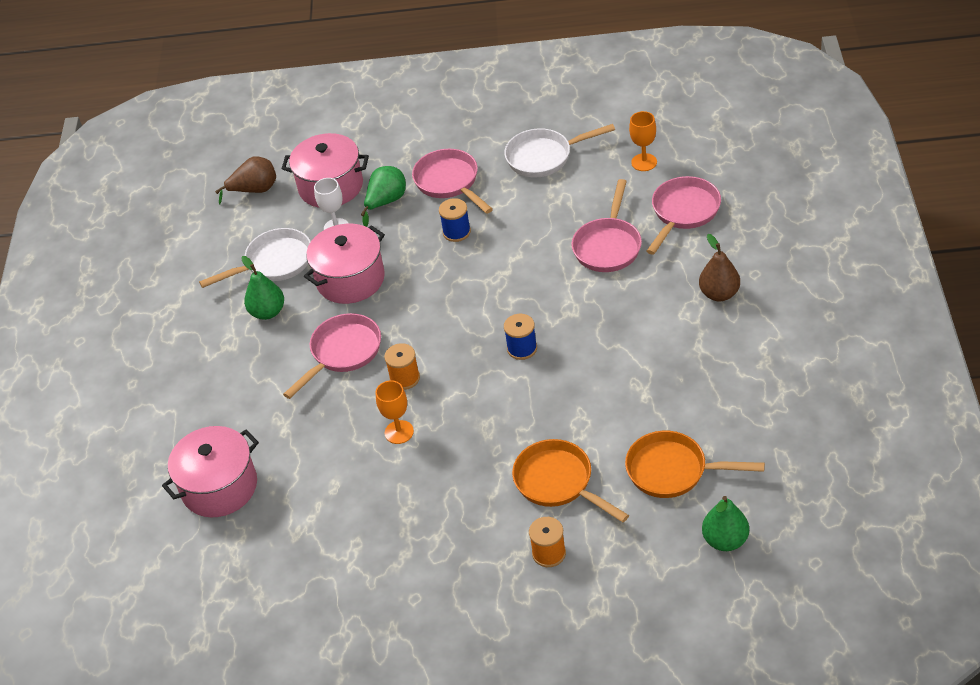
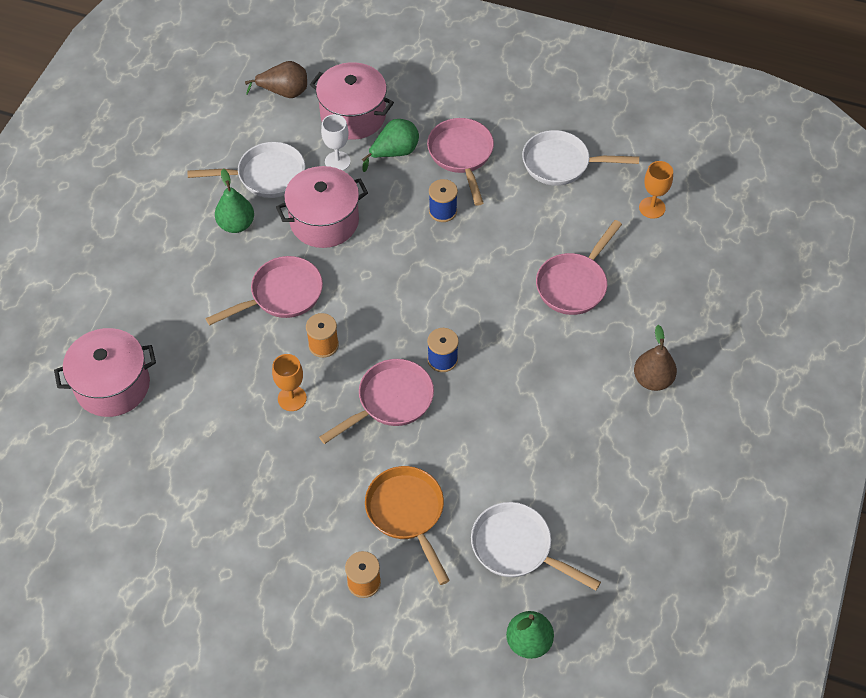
camera: 15 degrees right, 10 degrees up
(673, 470) = (517, 548): orange pan -> white pan
(683, 213) = (662, 278): pink pan -> pink pan (390, 401)

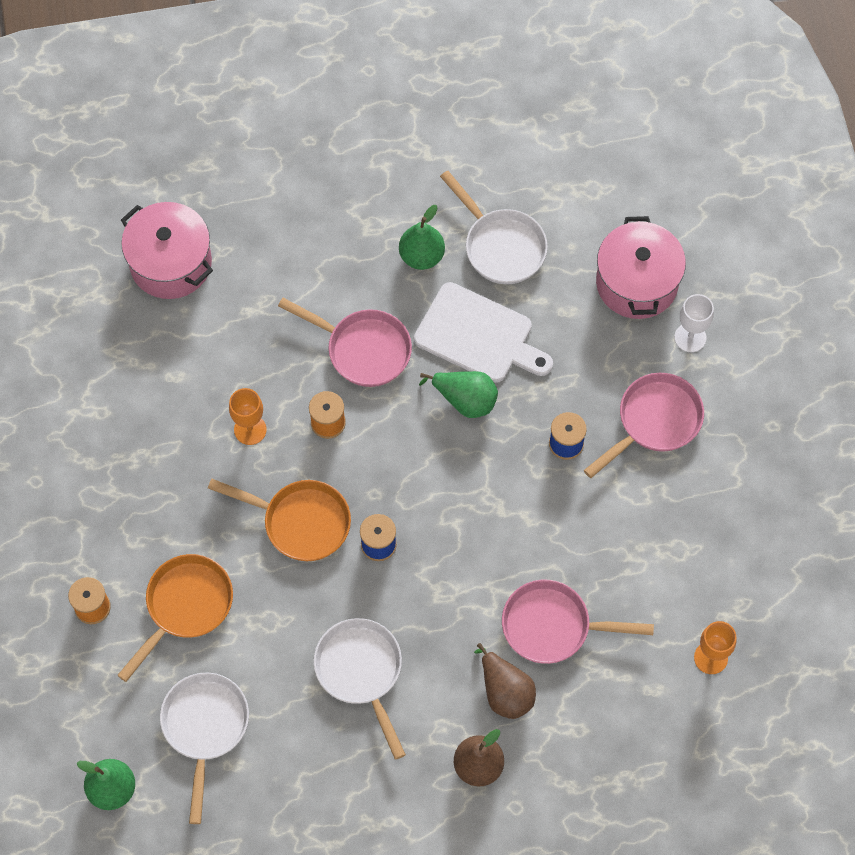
camera: 60 degrees right, 10 degrees up
(284, 92) = (623, 197): brown pear -> brown pear (505, 691)
(324, 221) = (478, 336): pink pot -> white cutting board
(337, 161) = (564, 303): white goblet -> white goblet (690, 337)
(390, 401) = (300, 522): pink pan -> orange pan
(394, 153) = (613, 352): green pear -> green pear (465, 400)
(561, 163) = (711, 531): white pan -> white pan (361, 672)

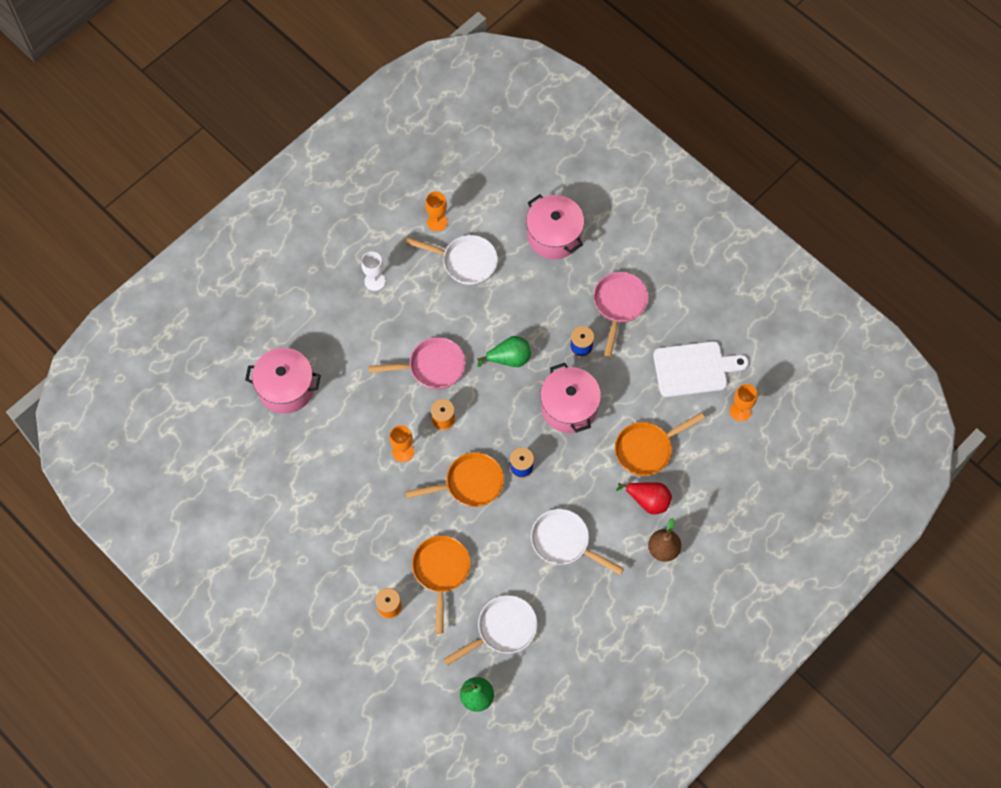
camera: 35 degrees left, 0 degrees up
(205, 728) = (502, 629): white pan -> white pan turned 90 degrees clockwise
(421, 256) = (425, 295): green pear -> none
(478, 336) = (490, 319): white cutting board -> white cutting board (694, 369)
(494, 509) = (569, 407): none -> pink pot
(503, 175) = (437, 222): none -> orange goblet
(505, 691) = (648, 501): brown pear -> red pear
(553, 626) = (647, 449): pink pan -> orange pan
(690, 337) = (604, 247): white goblet -> white goblet (375, 281)

